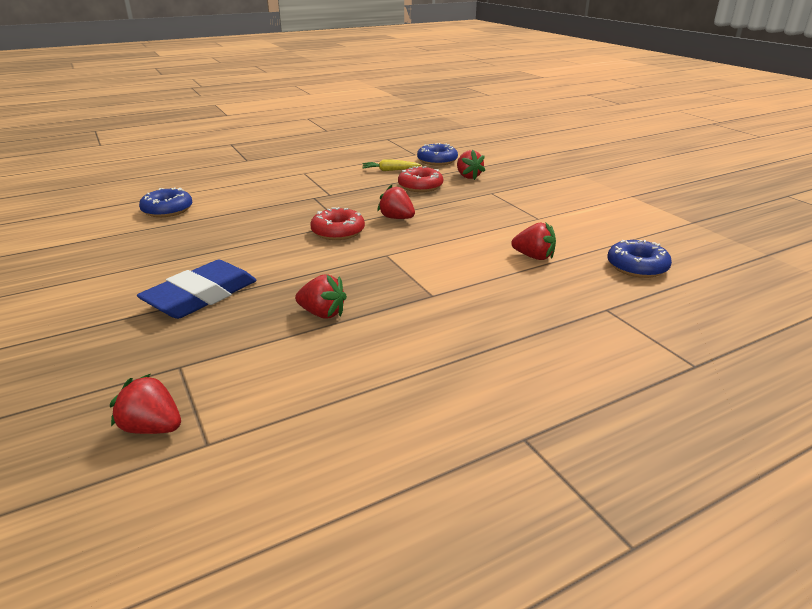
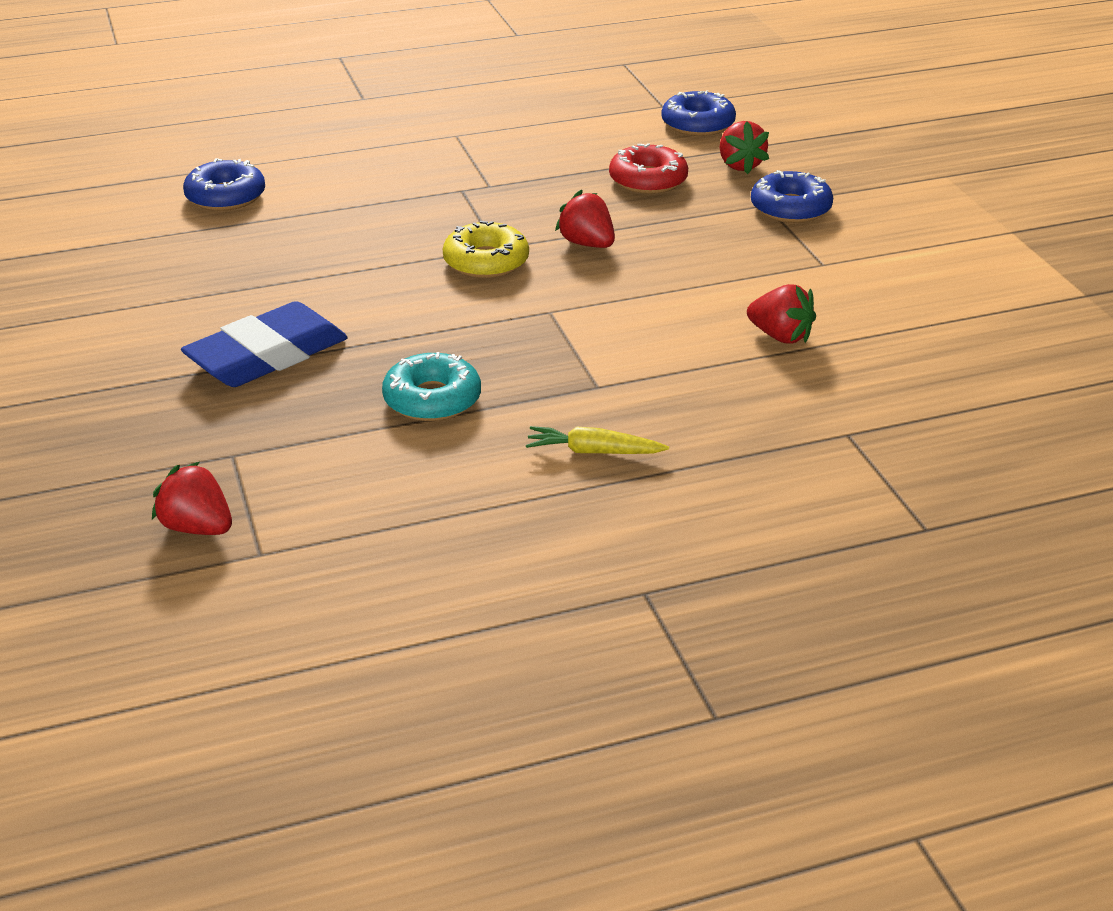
camera: 10 degrees right, 5 degrees up
(322, 313) = (432, 399): red strawberry -> turquoise donut
(338, 231) = (486, 262): red donut -> yellow donut
(390, 170) = (606, 141): yellow carrot -> yellow carrot (594, 452)
(637, 266) = (937, 369): blue donut -> blue donut (790, 208)

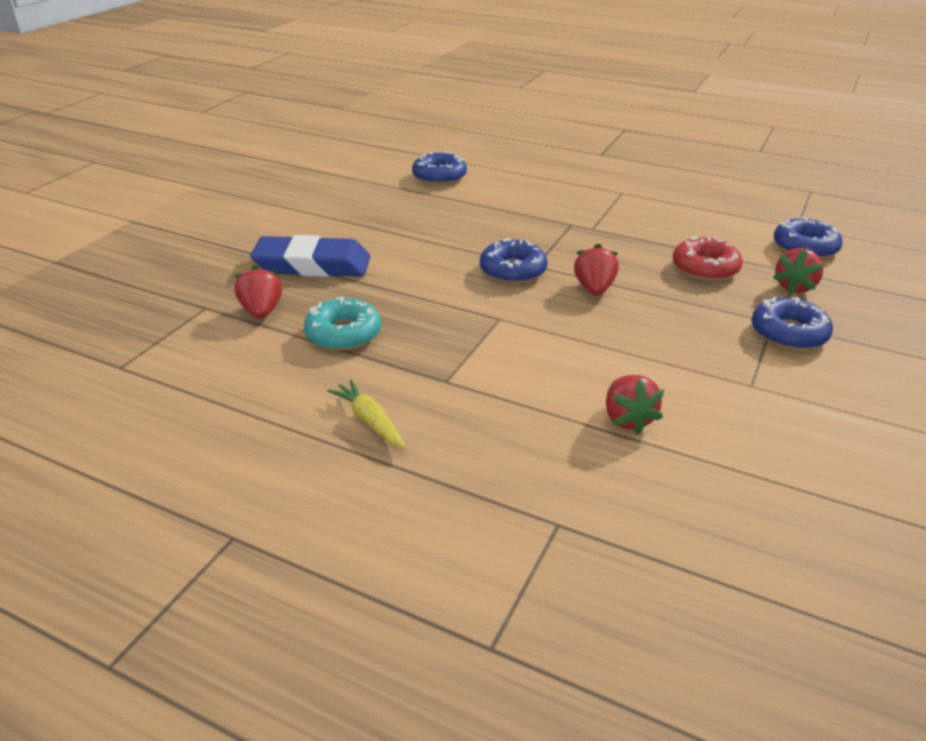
camera: 45 degrees right, 0 degrees up
(197, 528) = (123, 335): red strawberry -> red strawberry (262, 311)
(486, 262) = (513, 270): yellow donut -> blue donut

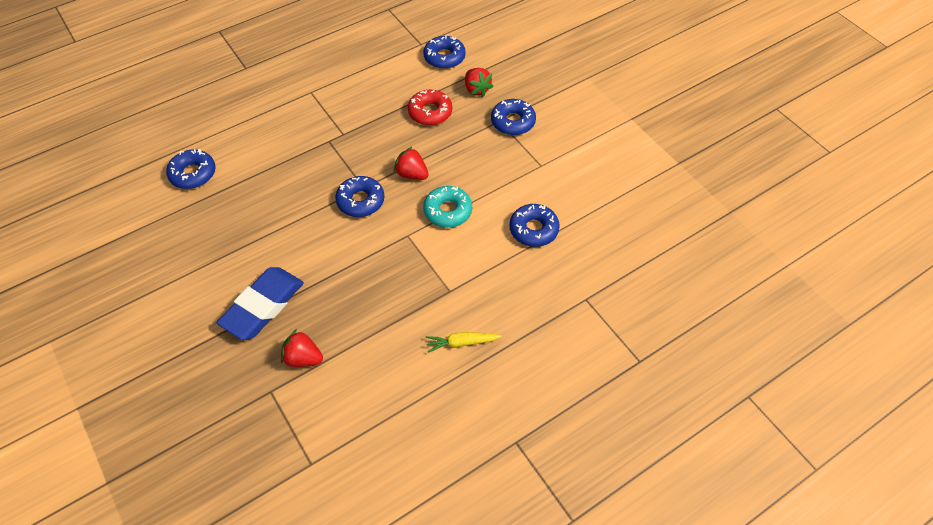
camera: 60 degrees left, 20 degrees up
(343, 334) = (365, 321): turquoise donut -> turquoise donut (447, 211)
(627, 419) = (533, 229): red strawberry -> blue donut

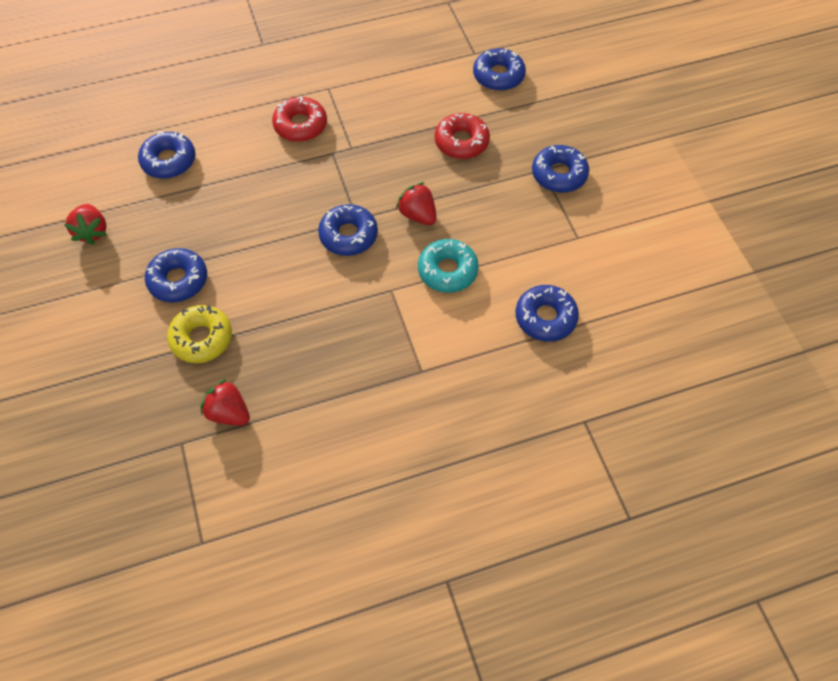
camera: 15 degrees right, 5 degrees up
(229, 265) = (178, 280): none -> blue donut
(263, 306) = (202, 338): blue eraser -> yellow donut
(296, 125) = (300, 125): none -> red donut
(462, 343) = (417, 440): yellow carrot -> none
(476, 89) = (526, 124): red strawberry -> red strawberry (92, 232)

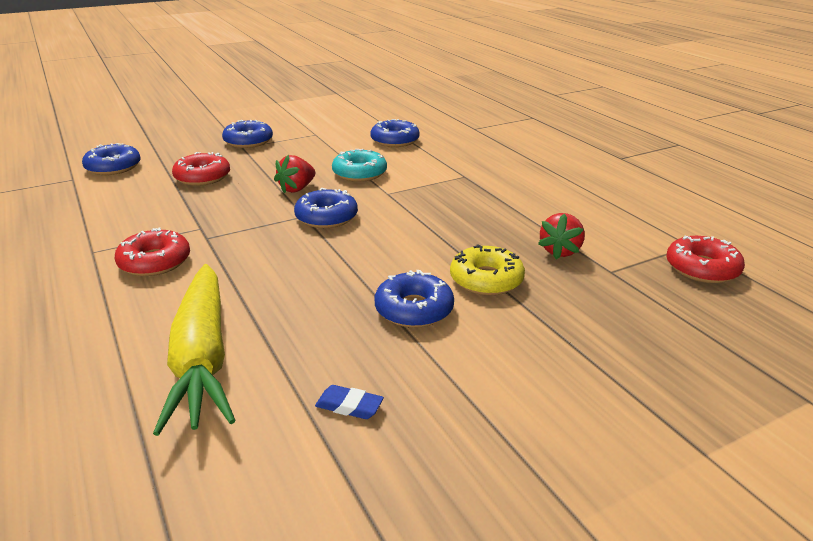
camera: 100 degrees left, 30 degrees down
(92, 232) = (349, 406): red strawberry -> blue eraser
(158, 529) = (702, 268): none -> red donut
(169, 161) = (202, 357): blue donut -> yellow carrot

